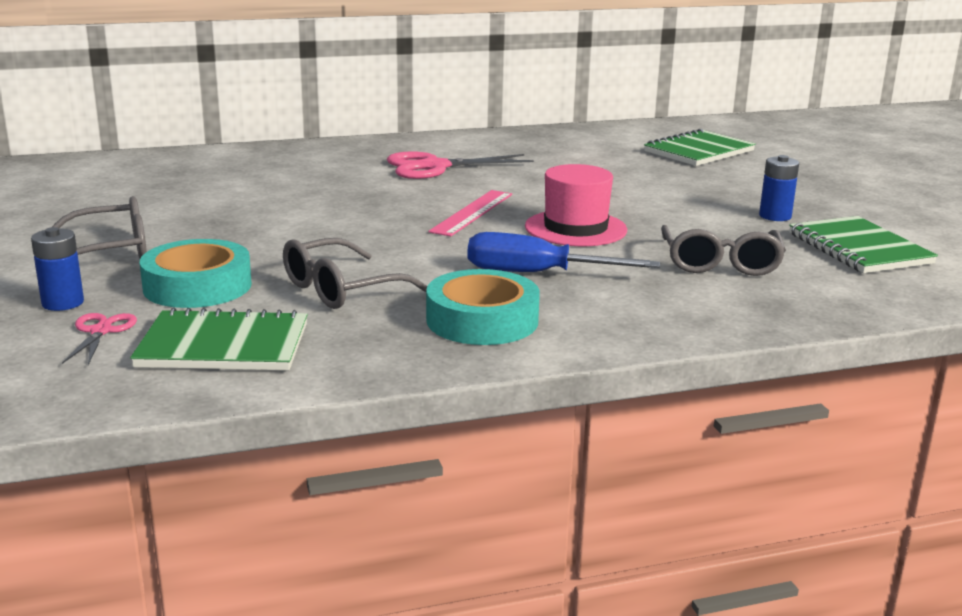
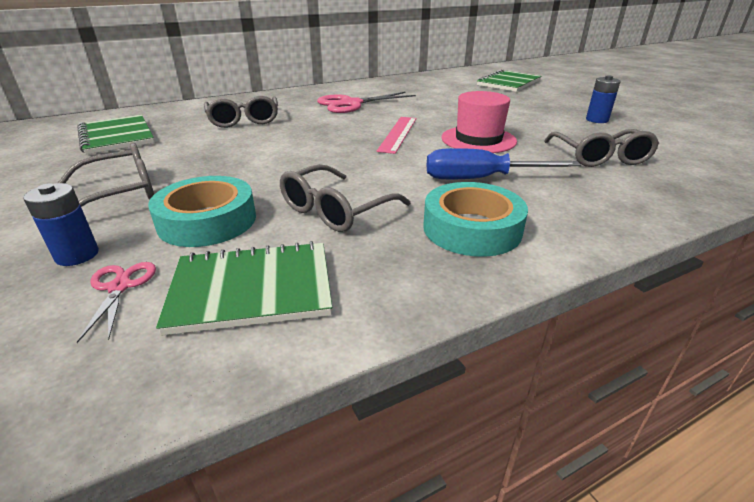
camera: 10 degrees left, 10 degrees up
(277, 179) = (244, 120): none -> grey glasses
(859, 248) = (673, 138): green notebook -> green notebook (116, 137)

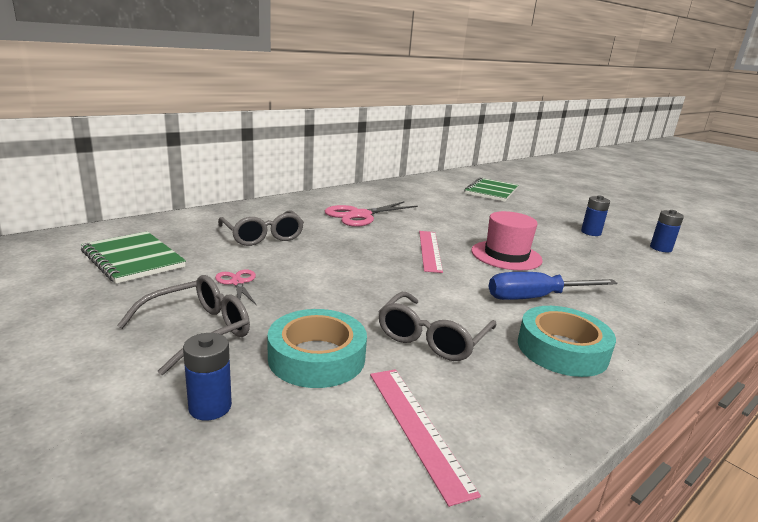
camera: 15 degrees left, 10 degrees down
(120, 287) = (286, 438): pink scissors -> pink scissors (237, 282)
(252, 289) = (417, 428): green notebook -> pink ruler
(600, 157) = (616, 272): grey glasses -> none
(675, 136) = (660, 248): none -> blue battery

